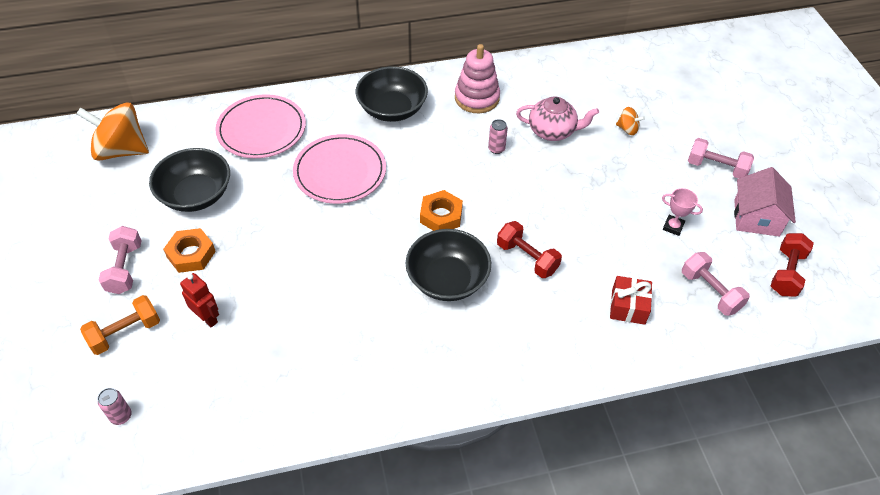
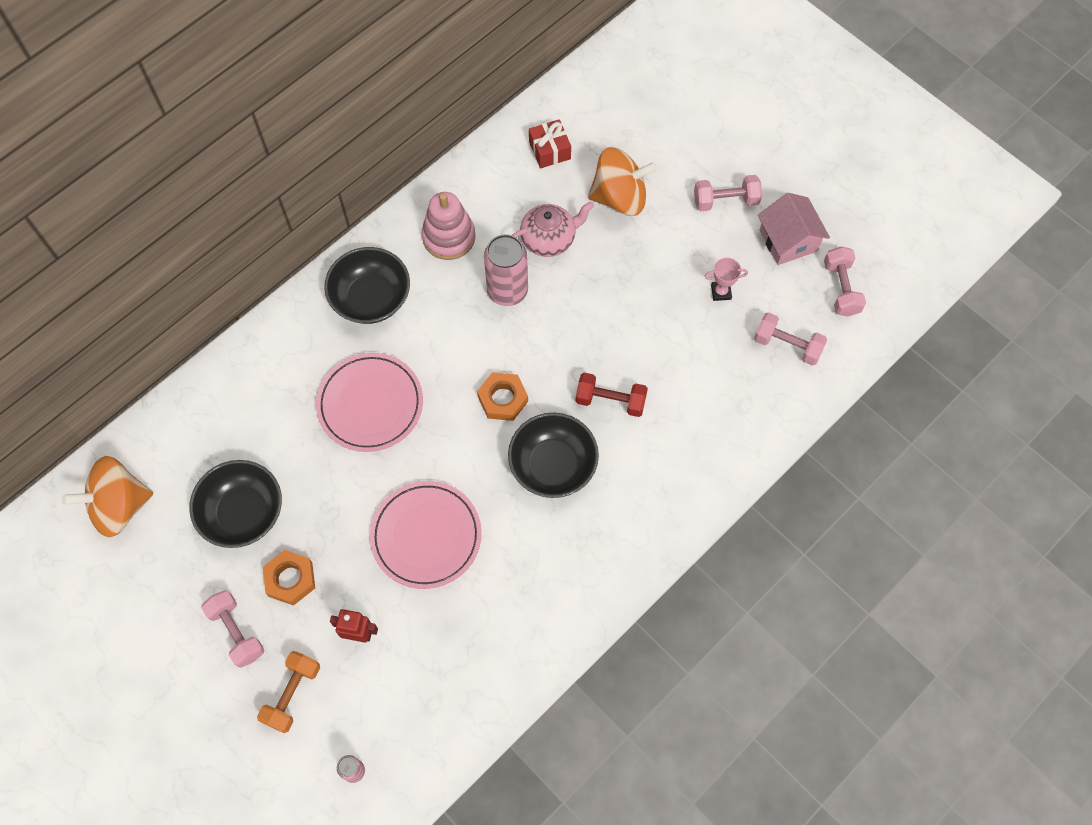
camera: 30 degrees left, 15 degrees up
(261, 130) = (251, 398): pink plate -> pink plate (426, 536)
(496, 149) = (507, 291): pink can -> pink can, size x2.11
(627, 129) = (619, 197): orange spinning top -> orange spinning top, size x2.23
(628, 306) = (726, 401): red gift -> red gift (549, 150)
(786, 273) = (841, 288): red dumbbell -> pink dumbbell

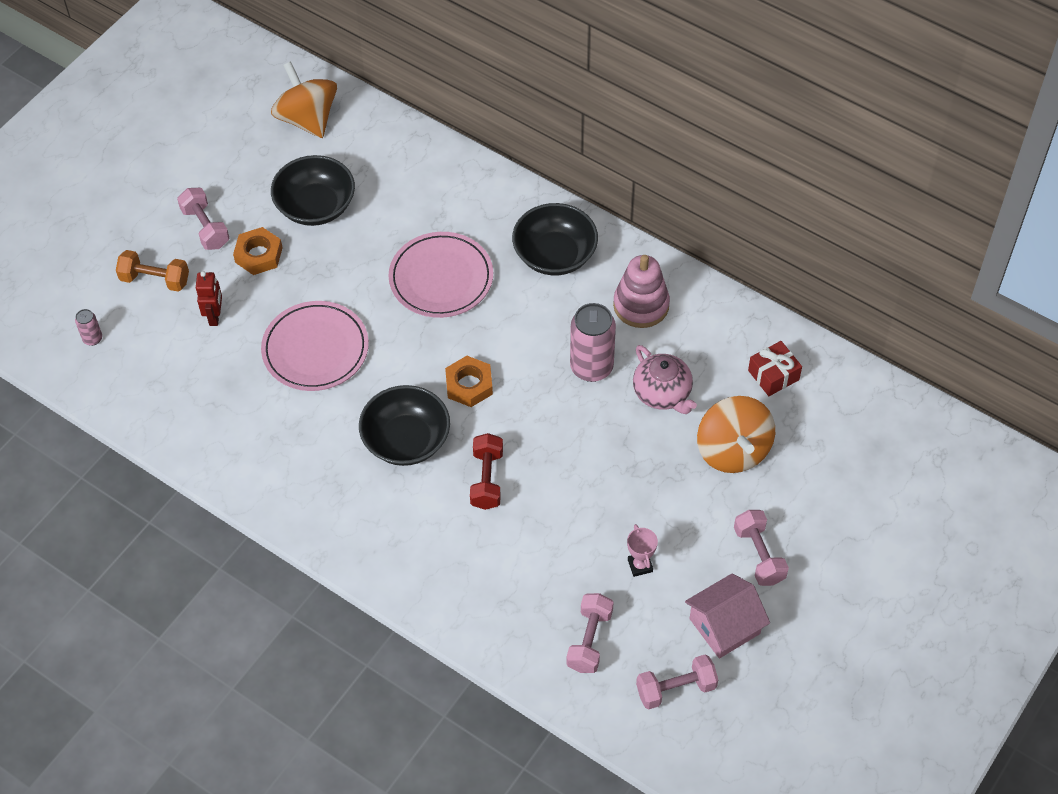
camera: 80 degrees right, 10 degrees down
(237, 632) = (205, 228): pink dumbbell -> pink dumbbell turned 75 degrees counterclockwise

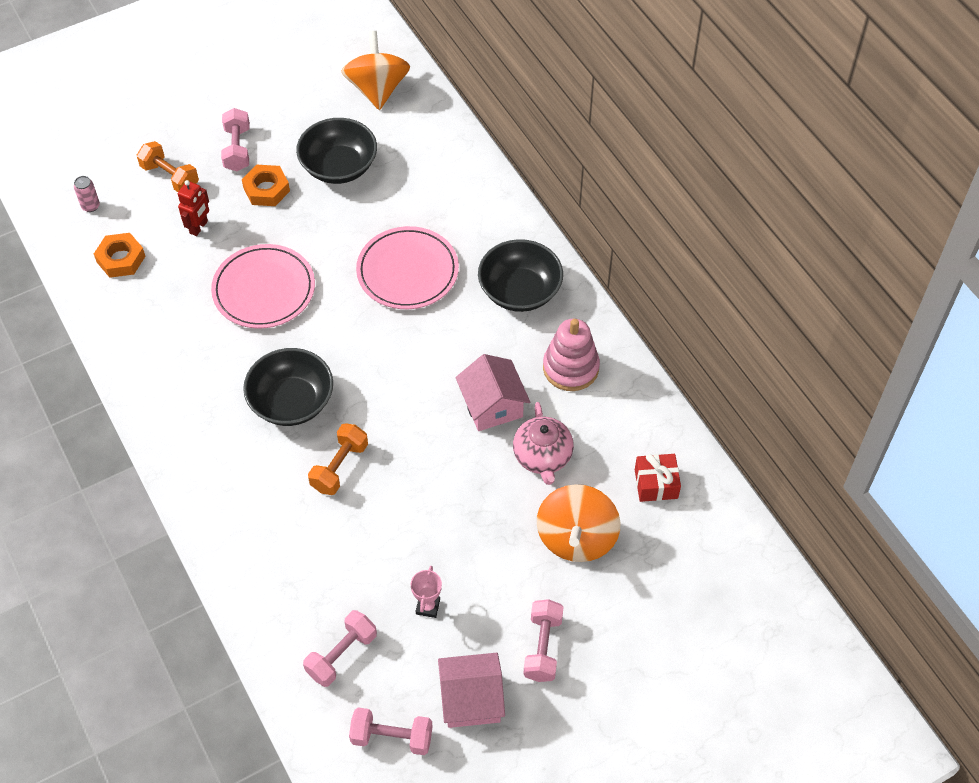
camera: 25 degrees right, 0 degrees up
(469, 385) = (375, 376): orange nut -> orange nut (121, 259)
(487, 479) = (339, 467): red dumbbell -> orange dumbbell
(591, 367) = (492, 405): pink can -> pink house

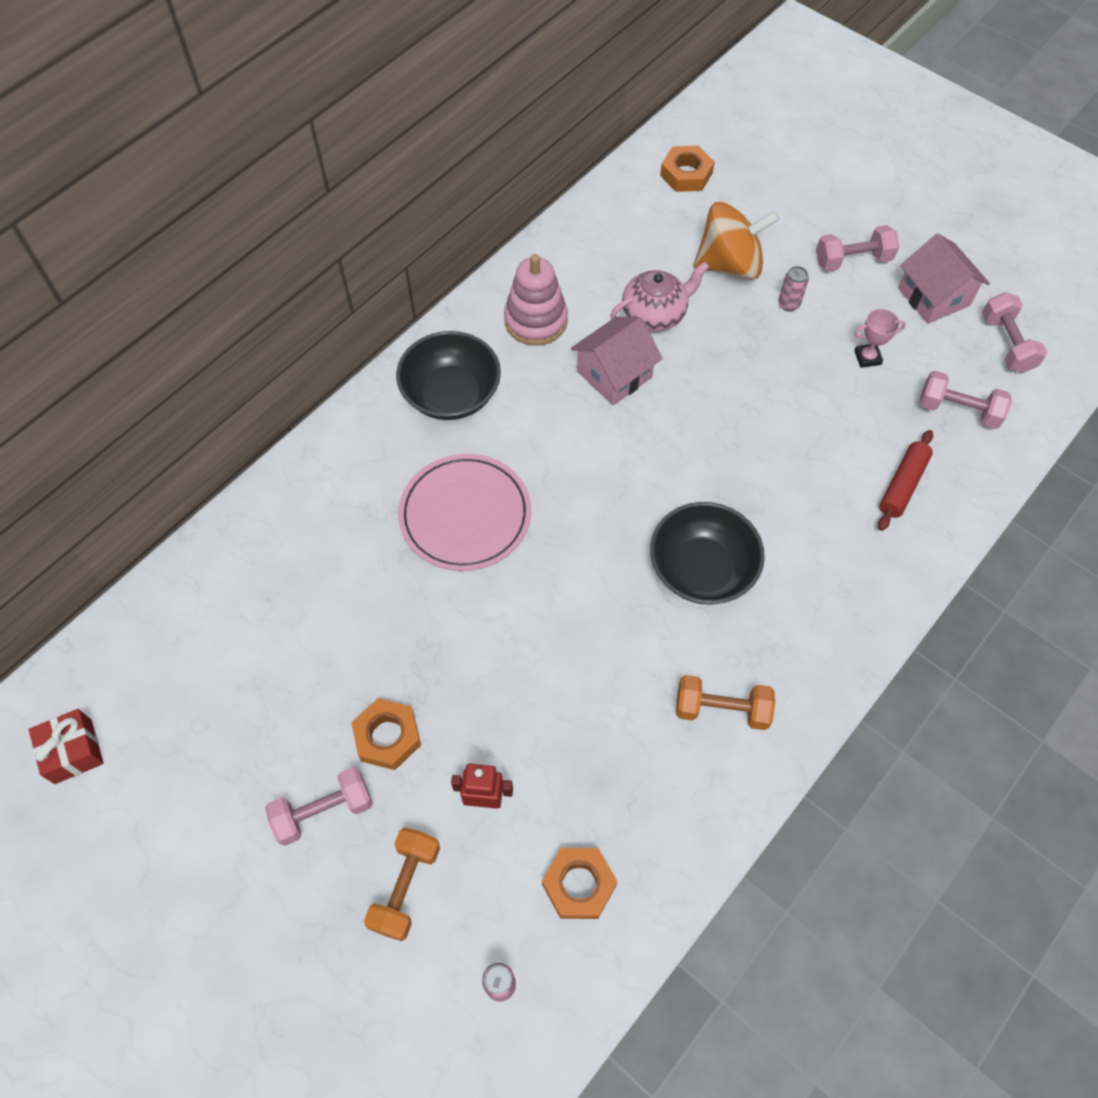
camera: 110 degrees left, 5 degrees up
(264, 289) = (556, 668): pink plate -> none
(293, 573) = (902, 485): none -> red rolling pin
(339, 166) = (318, 658): black bowl -> none
(339, 467) = (759, 488): orange dumbbell -> orange dumbbell (721, 709)
(377, 89) = (157, 663): orange spinning top -> none
(512, 568) = (788, 304): none -> pink can
(656, 484) = (640, 221): red gift -> red gift (73, 751)
(704, 545) = (686, 174): none -> orange nut

